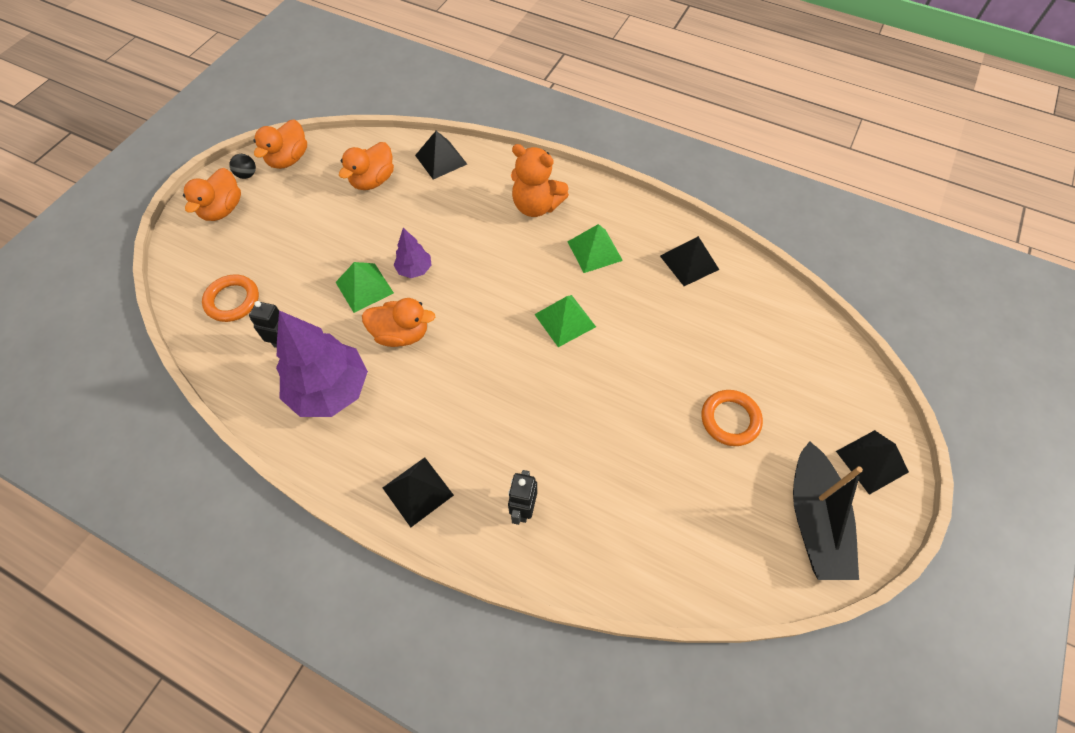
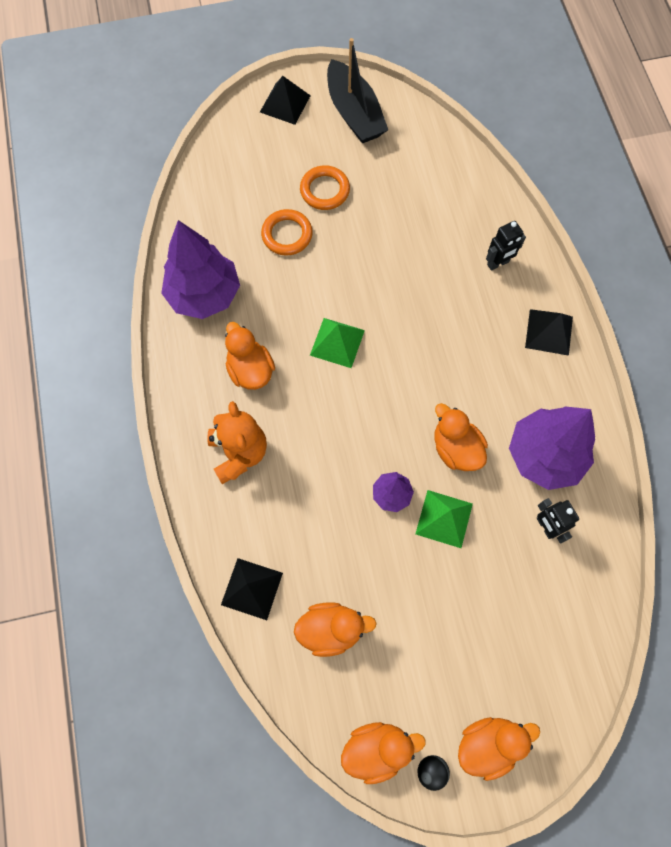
camera: 130 degrees left, 10 degrees up
(232, 300) = (555, 617): orange ring -> orange ring (287, 235)
(594, 251) = (250, 370): green pyramid -> orange duck
(689, 262) = (204, 294): black pyramid -> purple tree
(814, 520) = (354, 113): black boat -> black boat turned 105 degrees clockwise

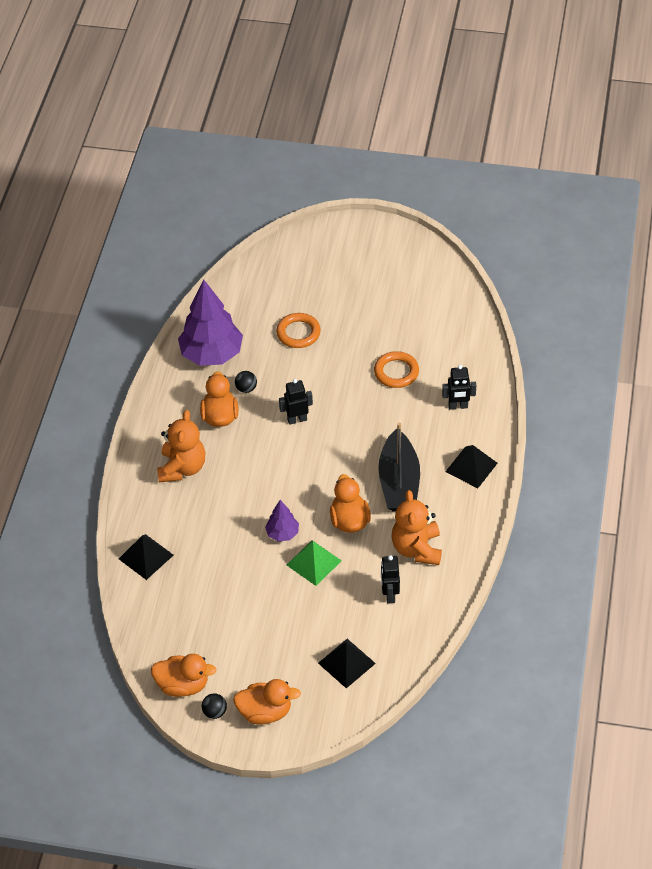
camera: 25 degrees right, 20 degrees down
(263, 324) = (246, 388): none -> black ball
(285, 104) = (348, 238): black pyramid -> black pyramid (346, 663)
(324, 190) = (346, 311): orange ring -> orange ring (396, 372)
(331, 629) = (190, 602): orange duck -> none
(337, 342) = (297, 419): green pyramid -> black robot
(354, 113) = (401, 262): black boat -> black boat (399, 482)
(544, 455) = (417, 549): purple tree -> orange teddy bear

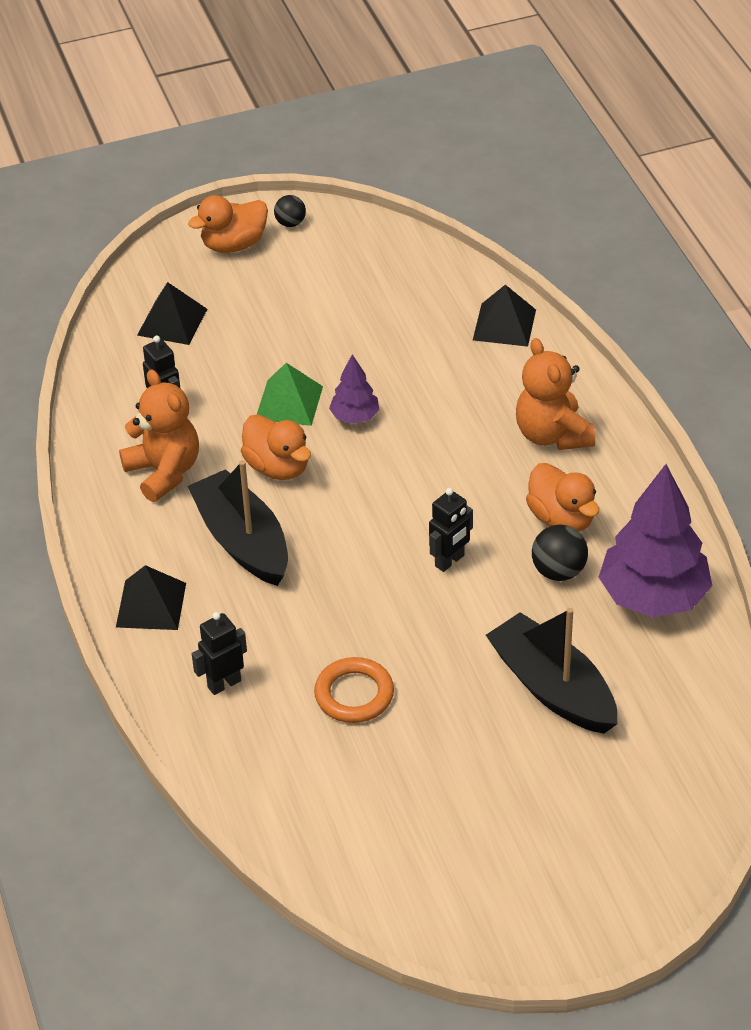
camera: 150 degrees right, 5 degrees down
(183, 685) = (347, 231): orange duck -> none
(246, 388) = (558, 571): black ball -> black ball, size x1.51
(298, 333) = (552, 688): orange ring -> black boat

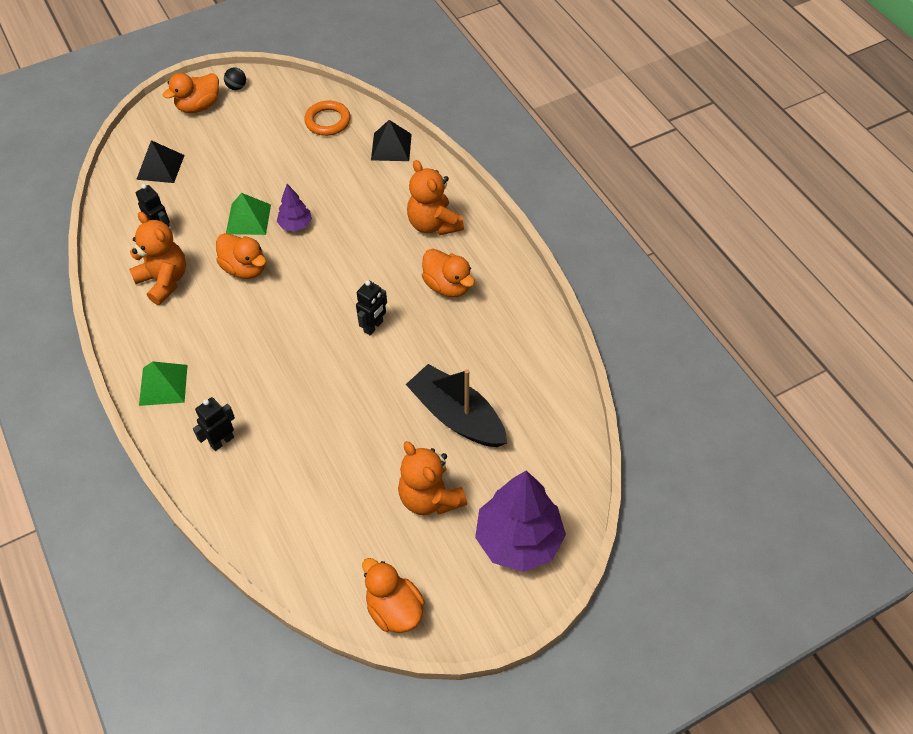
camera: 10 degrees left, 10 degrees up
(151, 605) = (163, 385): black pyramid -> green pyramid
(243, 541) = (225, 328): black boat -> none
(354, 694) = (317, 438): orange ring -> orange ring (327, 121)
(435, 916) = (394, 609): none -> orange duck
(501, 786) = (430, 497): none -> orange teddy bear
(558, 571) = (450, 326): black ball -> none
(653, 597) = (518, 338): purple tree -> purple tree (518, 540)

